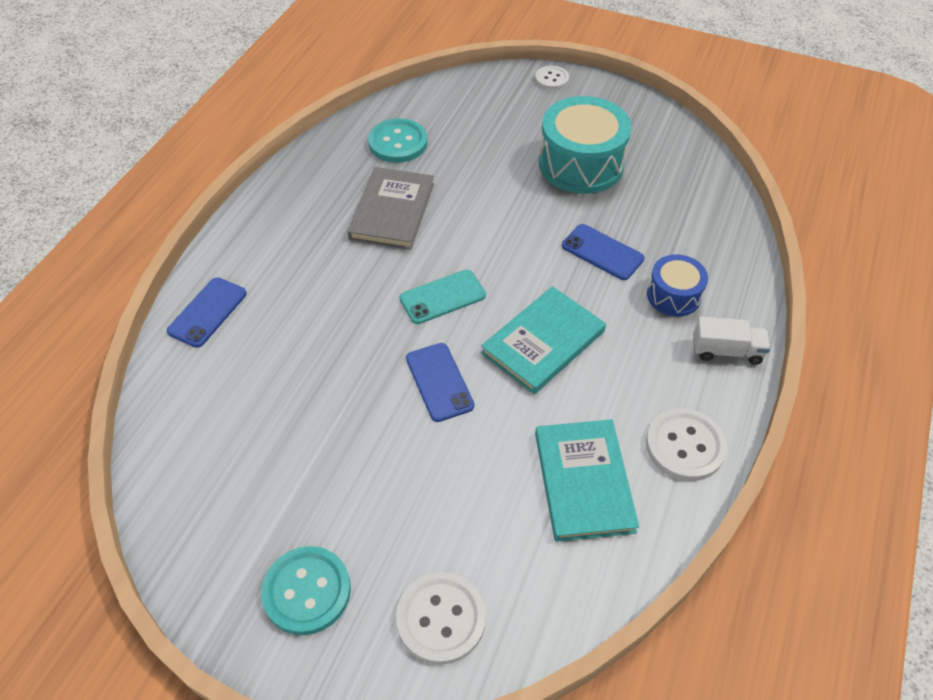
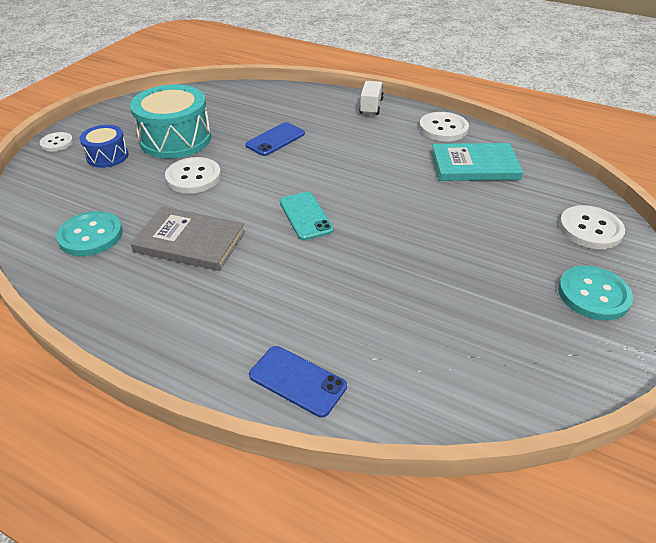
camera: 85 degrees left, 10 degrees down
(439, 382) = (394, 221): blue phone -> none
(505, 193) = (193, 177): none -> white button
(543, 342) = (358, 171): turquoise book -> none
(673, 295) = (322, 118): blue drum -> blue drum (107, 156)

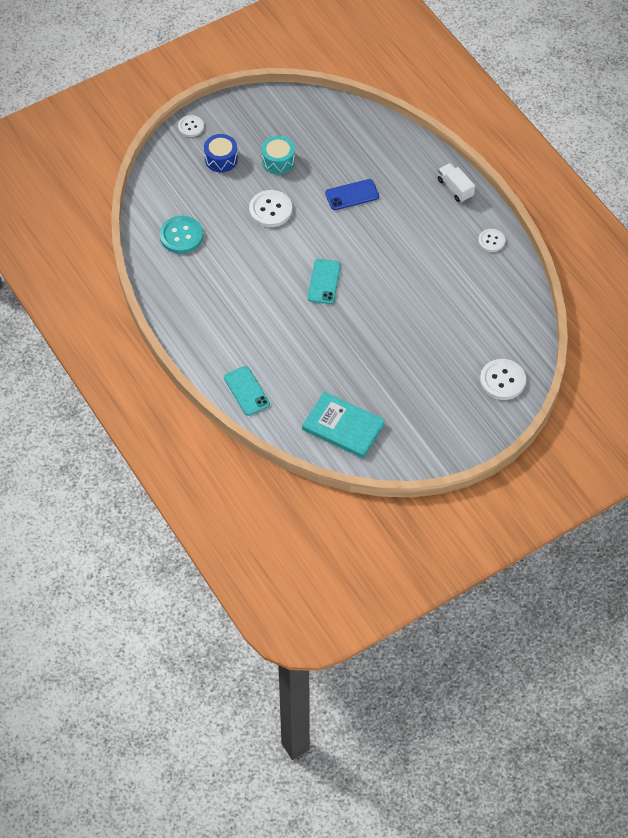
camera: 30 degrees right, 15 degrees up
(175, 139) = (278, 161): turquoise drum -> turquoise drum, size x0.55
(190, 242) = (239, 269): grey book -> none
(297, 381) = (246, 391): blue phone -> turquoise phone
(371, 106) = (455, 188): white truck -> white truck turned 75 degrees counterclockwise
(443, 128) = (491, 241): white button -> white button, size x0.62
(474, 165) = (479, 290): turquoise book -> turquoise book (343, 427)
(593, 294) = (452, 422): turquoise button -> none

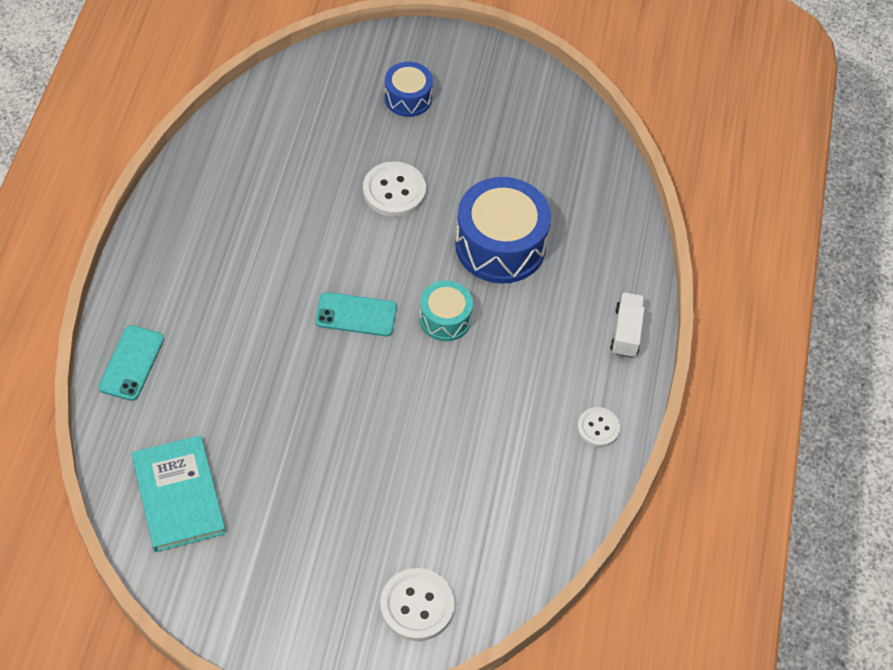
camera: 40 degrees right, 0 degrees up
(181, 236) = (271, 144): turquoise button -> none
(191, 127) = (418, 42): white button -> none
(278, 161) = (465, 146): turquoise drum -> turquoise drum (445, 319)
(324, 282) = (356, 314): turquoise phone -> turquoise phone turned 45 degrees clockwise
(352, 195) = (500, 245): blue phone -> blue drum

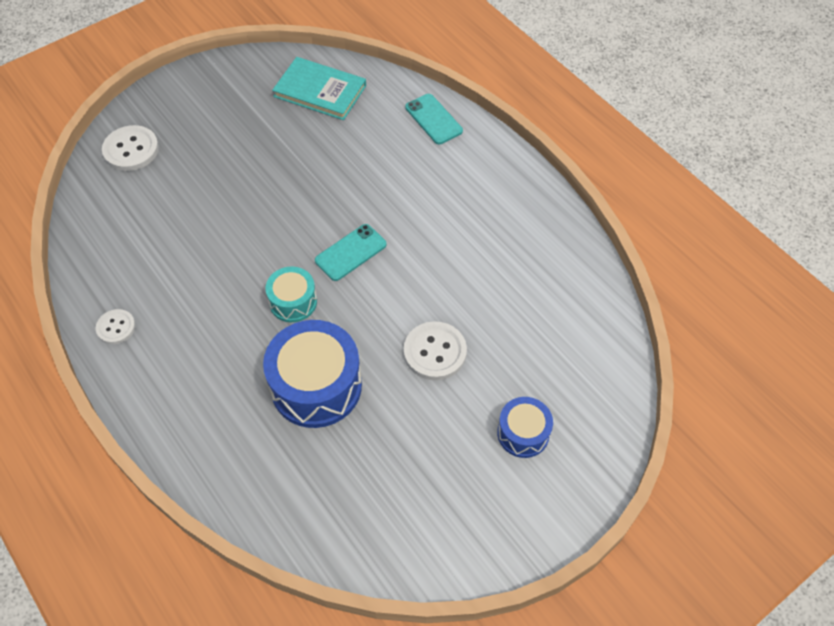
camera: 135 degrees right, 0 degrees up
(626, 332) = (158, 409): white truck -> none

